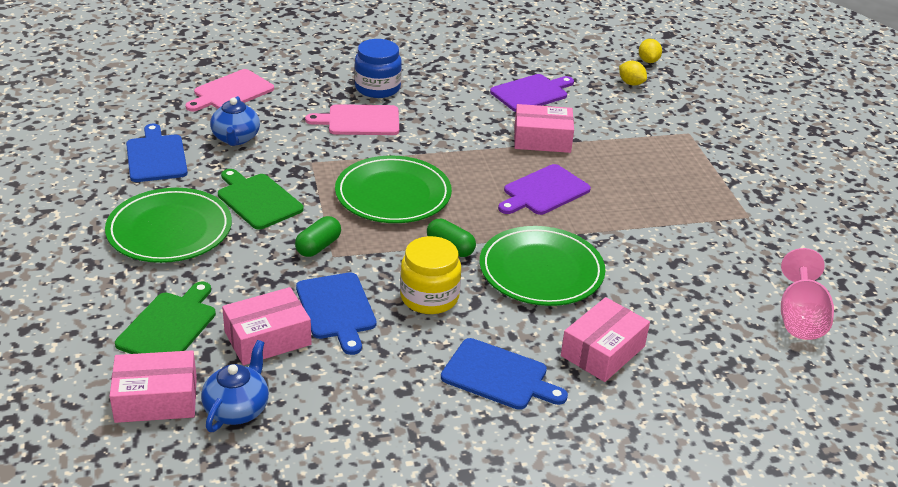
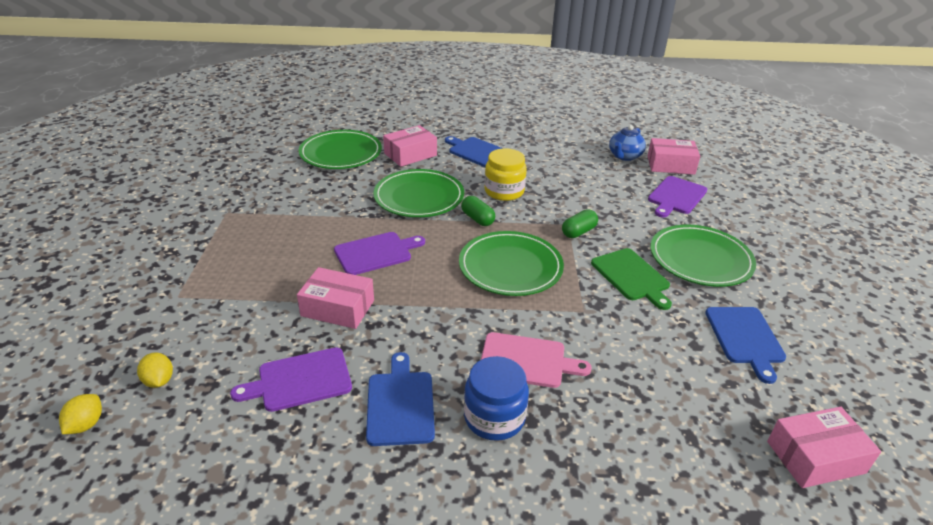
camera: 165 degrees left, 0 degrees up
(169, 326) = (676, 196): green cutting board -> purple cutting board
(231, 92) = (691, 436): pink cutting board -> none
(236, 139) = (666, 352): blue teapot -> none
(267, 338) = (611, 183): pink box -> pink box (815, 457)
(336, 309) = (567, 192): blue cutting board -> blue cutting board (400, 404)
(709, 336) = (341, 153): none -> green plate
(800, 318) = (275, 154): pink goblet -> none

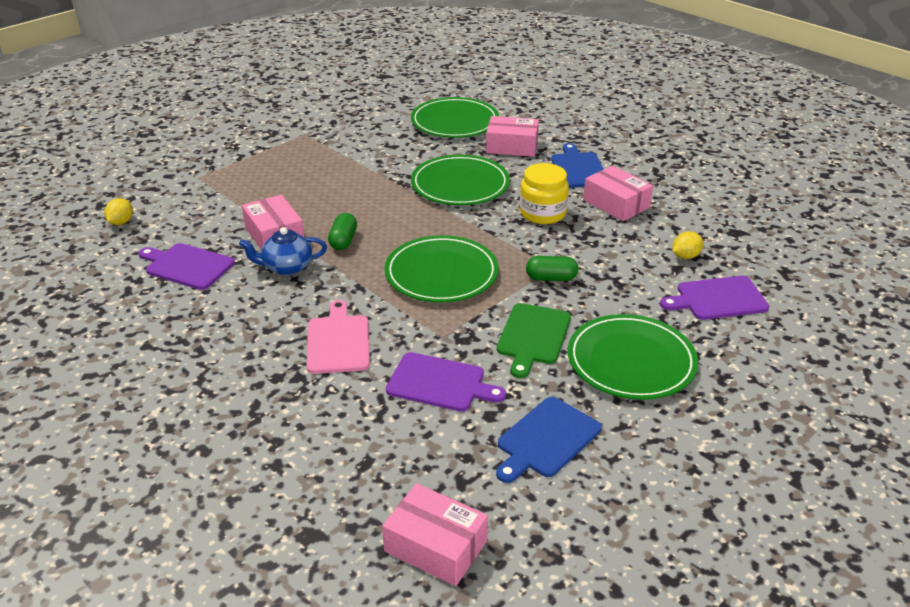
camera: 45 degrees right, 0 degrees up
(86, 424) = (61, 225): yellow lemon -> yellow lemon (685, 256)
(376, 253) = (358, 211): purple cutting board -> purple cutting board (440, 383)
(400, 404) = (218, 315): blue cutting board -> none
(477, 219) = (479, 224): green capsule -> green capsule (343, 240)
(494, 417) = (258, 360): blue jar -> none
(527, 361) = (338, 341): pink cutting board -> pink cutting board turned 150 degrees counterclockwise
(624, 156) = (733, 237): blue teapot -> blue teapot (286, 267)
(670, 165) = (774, 268): pink box -> pink box (616, 204)

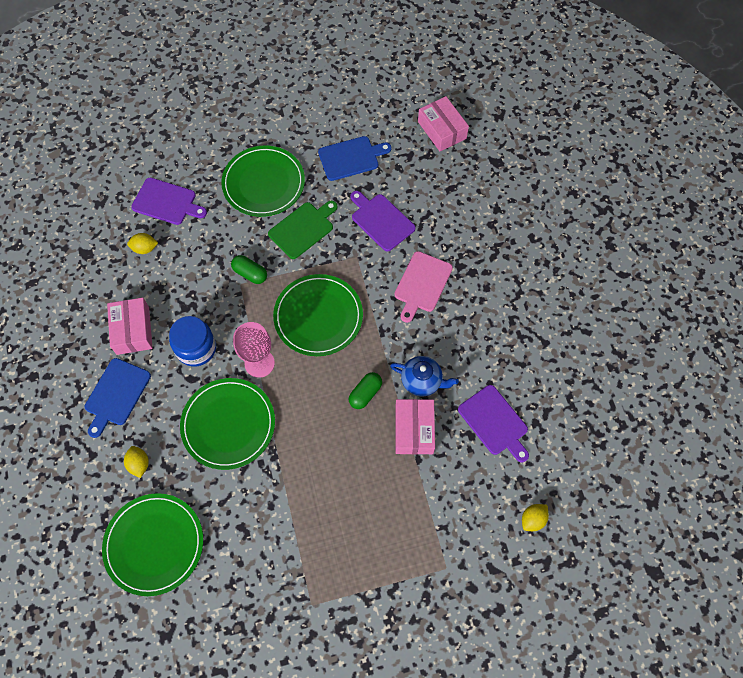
camera: 150 degrees left, 30 degrees up
(470, 224) = (259, 363): none -> pink goblet
(512, 146) = (139, 464): pink box -> yellow lemon
(542, 213) = (196, 348): yellow jar -> blue jar

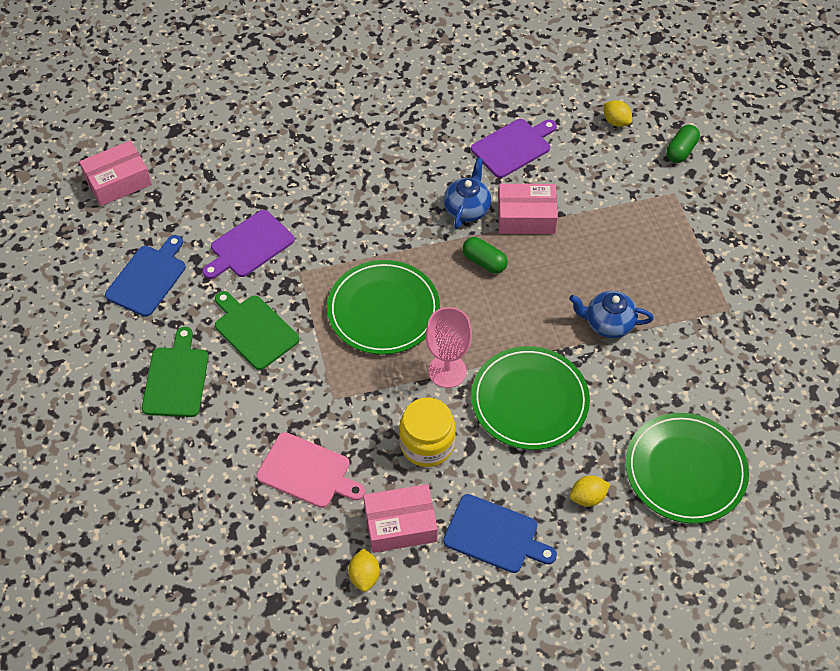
camera: 90 degrees left, 10 degrees down
(145, 248) = (271, 522): yellow lemon -> yellow lemon (364, 576)
(166, 202) = (195, 500): purple cutting board -> none
(196, 348) = (427, 444): blue jar -> yellow jar
(250, 273) = (318, 388): green capsule -> green capsule (681, 151)
(263, 183) = (176, 378): green plate -> green cutting board
(299, 493) = (608, 323): none -> blue teapot
(351, 158) = (148, 278): blue cutting board -> blue cutting board turned 45 degrees clockwise
(422, 284) = (342, 206): pink cutting board -> pink cutting board (307, 472)

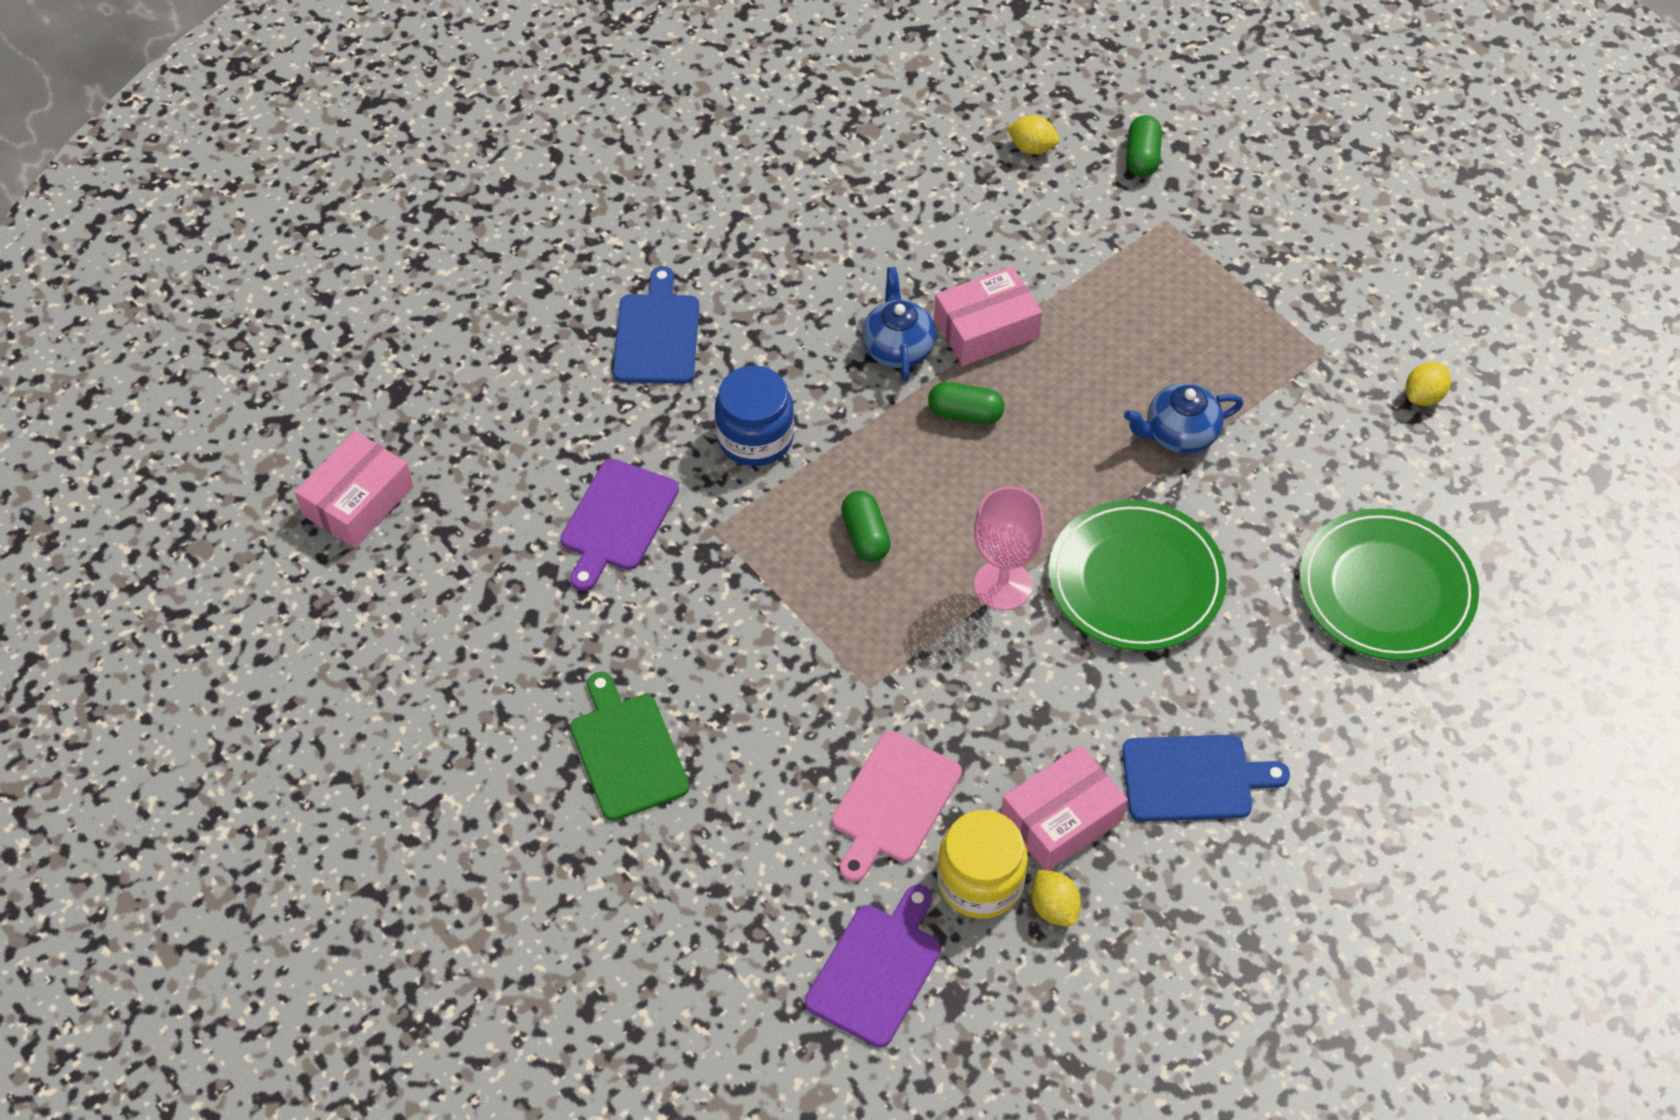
camera: 25 degrees left, 0 degrees up
(148, 278) = (495, 625): blue cutting board -> blue cutting board (657, 334)
(254, 330) = (698, 637): green cutting board -> none
(307, 472) = (893, 802): pink cutting board -> pink cutting board turned 120 degrees clockwise
(354, 229) = (755, 437): none -> blue jar
(383, 310) = (865, 536): green plate -> green capsule
(427, 444) = (1034, 696): yellow jar -> yellow jar (980, 881)
(513, 147) = (911, 235): purple cutting board -> purple cutting board (877, 970)
(587, 497) = (1284, 677): yellow lemon -> yellow lemon (1424, 396)

